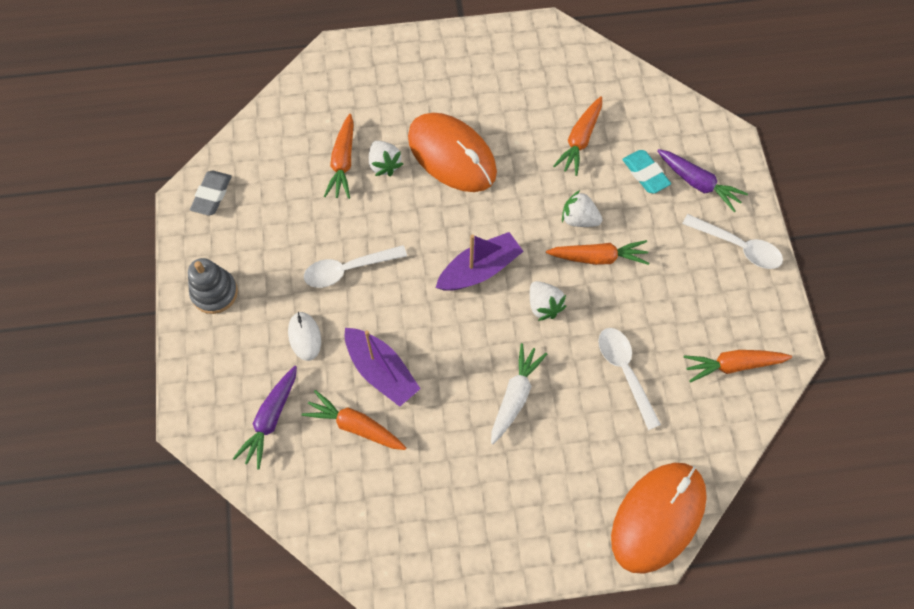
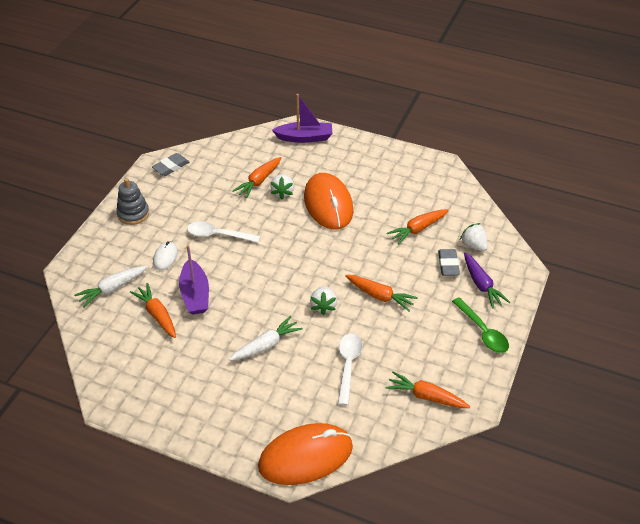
camera: 30 degrees right, 20 degrees down
(270, 420) = (112, 289): purple carrot -> white carrot
(479, 269) = (297, 269): purple boat -> purple boat (304, 137)
(579, 219) = (383, 270): white strawberry -> white strawberry (473, 245)
(645, 174) = (448, 265): turquoise eraser -> grey eraser
(737, 246) = (482, 331): white spoon -> green spoon

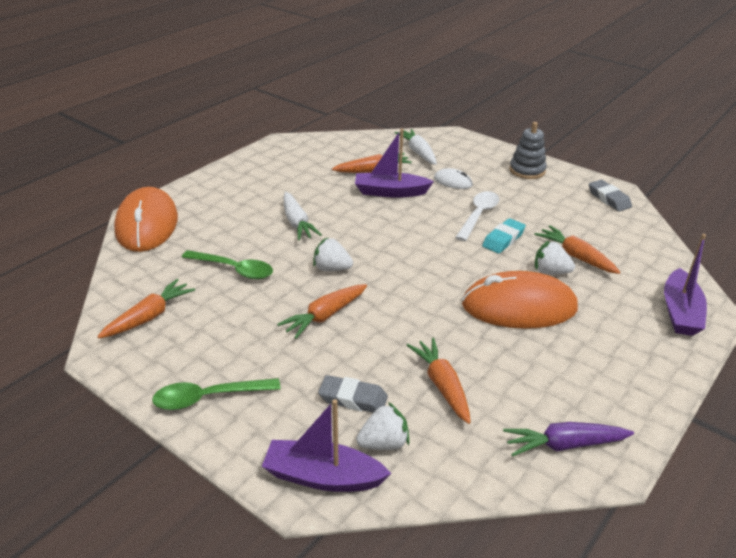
camera: 105 degrees right, 10 degrees down
(249, 218) = (503, 239): none -> turquoise eraser
(348, 366) = (233, 269): white spoon -> green spoon
(482, 285) = (294, 425): purple carrot -> purple carrot (564, 445)
(509, 264) = (323, 477): none -> purple boat

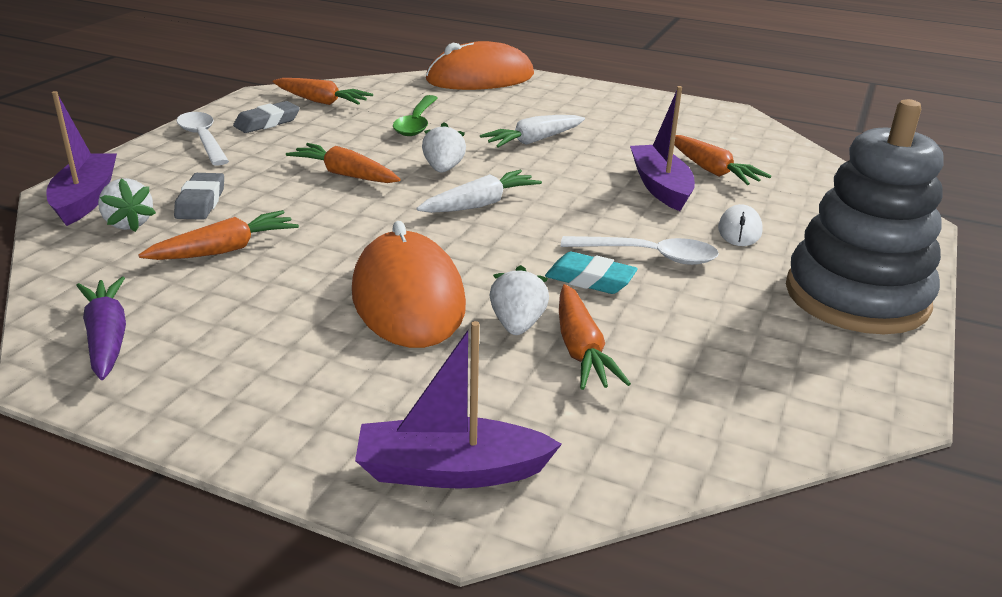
camera: 75 degrees right, 5 degrees down
(209, 398) = (203, 139): green spoon -> white spoon
(418, 152) = (808, 197): white carrot -> white carrot (480, 204)
(527, 170) = (856, 296): grey stacking toy -> grey stacking toy, size x1.92
(575, 256) = (581, 350): orange carrot -> orange carrot turned 135 degrees clockwise
(609, 199) = (835, 394): grey eraser -> grey eraser (267, 122)

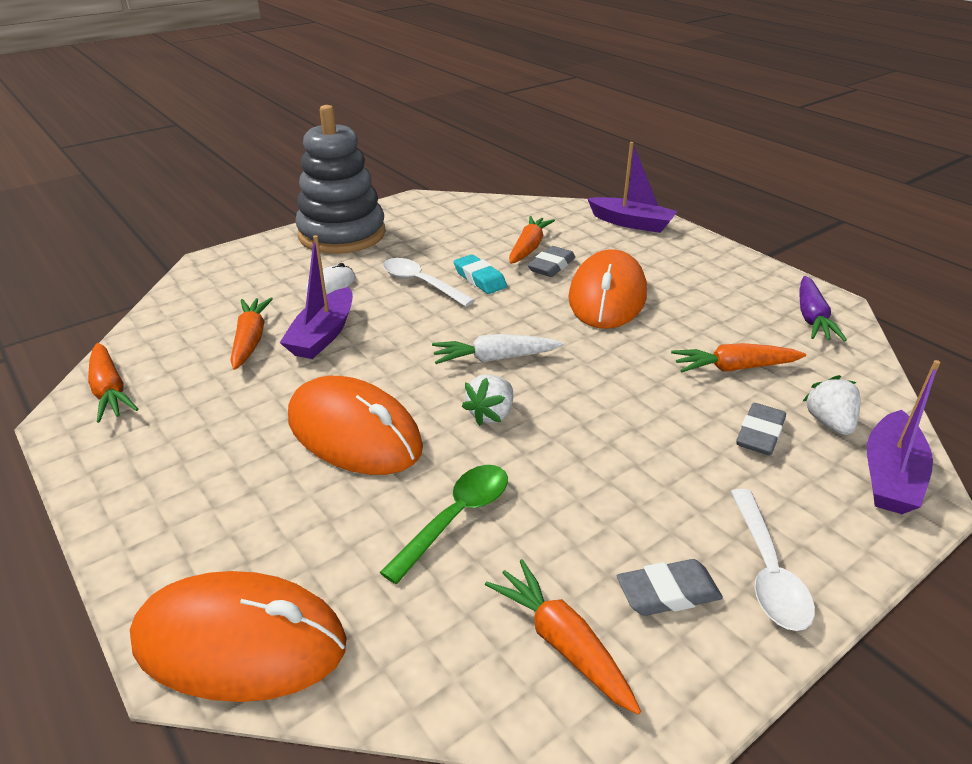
camera: 150 degrees left, 5 degrees up
(345, 174) = (599, 435): orange carrot -> orange carrot (110, 391)
(517, 324) = (551, 266): white strawberry -> grey eraser
(533, 141) = (354, 432): white carrot -> orange mouse

